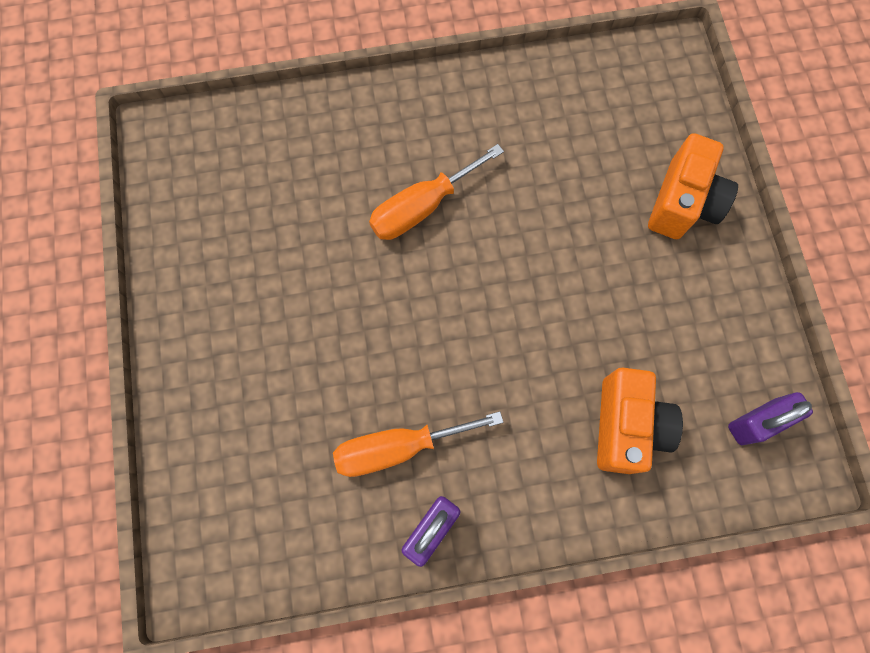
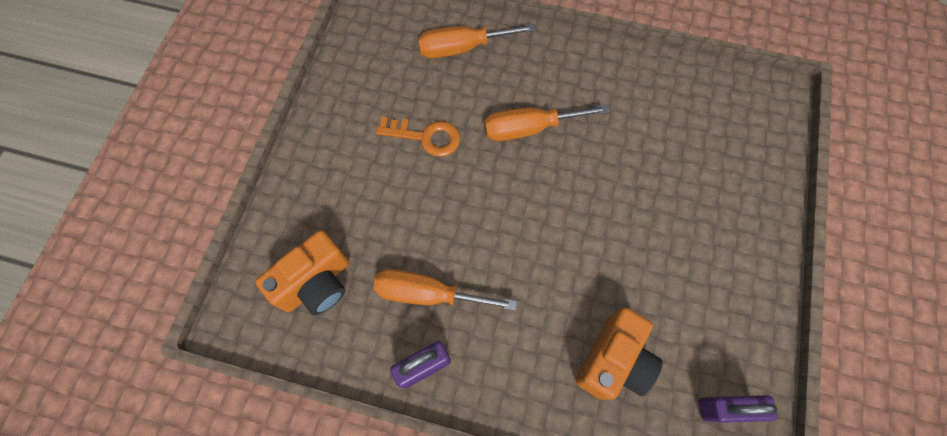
camera: 25 degrees right, 5 degrees down
(299, 141) = (462, 48): none -> orange screwdriver
(308, 268) = (425, 137): none -> orange key
(682, 203) = (737, 209): orange camera -> orange camera (316, 283)

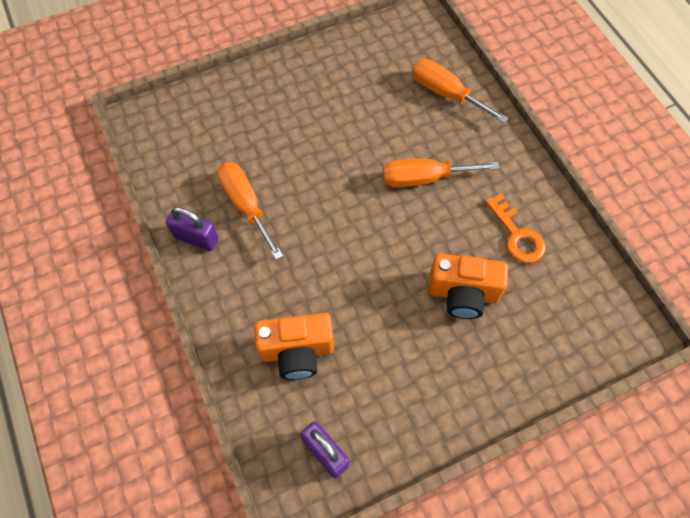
camera: 50 degrees right, 5 degrees down
(316, 283) = (199, 140): orange camera -> orange camera (463, 294)
(425, 137) = (355, 123): orange key -> orange key (517, 235)
(529, 128) = (424, 178): orange screwdriver -> orange screwdriver turned 45 degrees counterclockwise

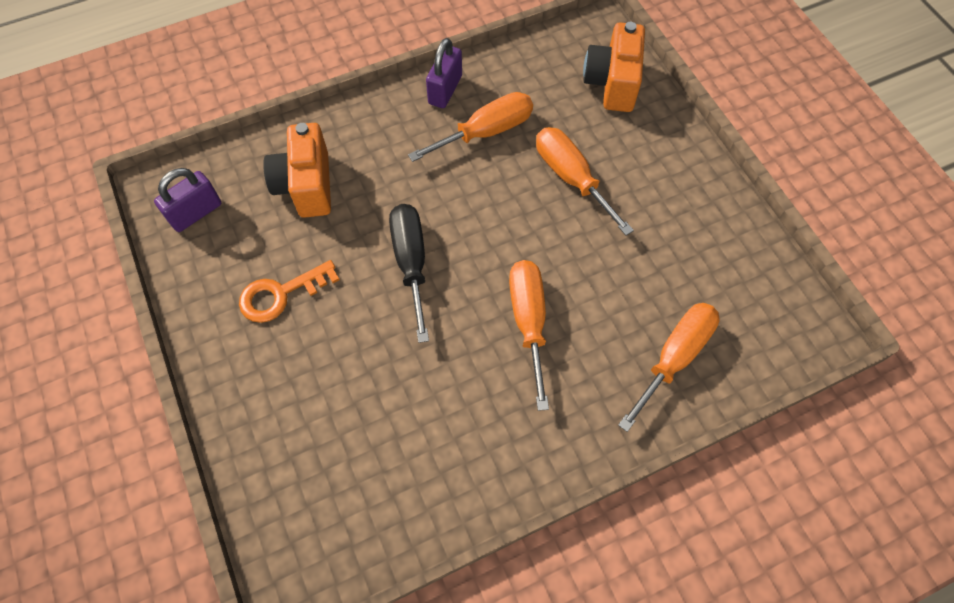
camera: 90 degrees right, 0 degrees up
(296, 146) = (571, 178): none -> orange screwdriver
(376, 260) = (411, 263): none -> black screwdriver
(463, 294) = (361, 358): orange camera -> orange camera (612, 83)
(517, 235) = (442, 434): orange key -> orange key (281, 294)

